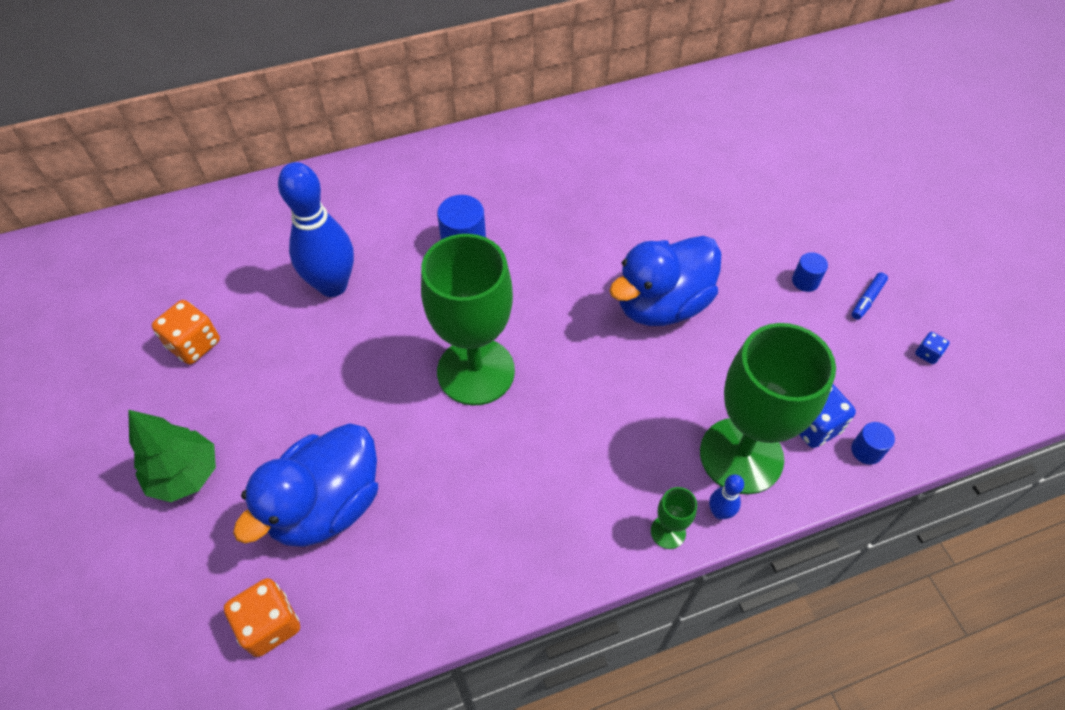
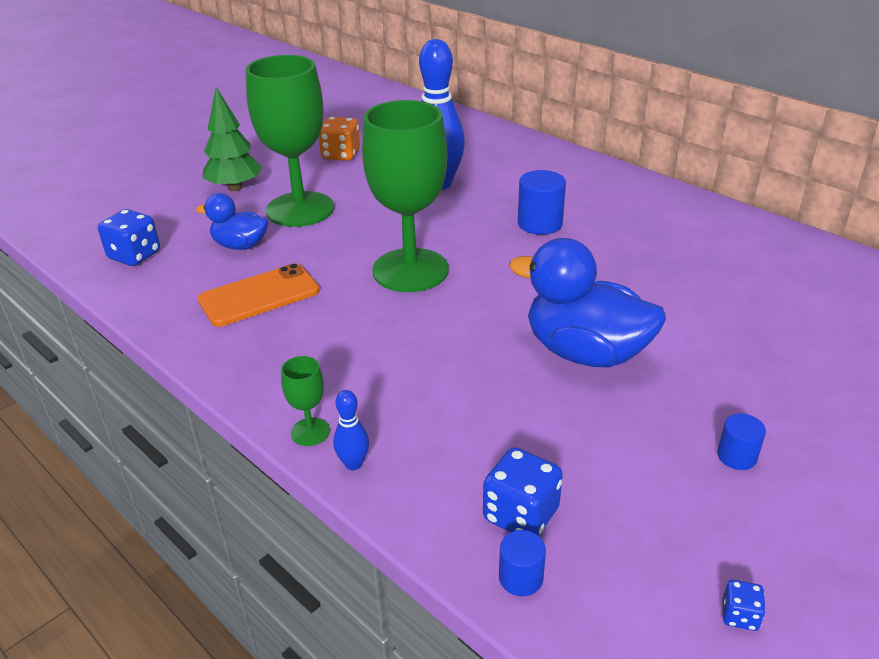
camera: 65 degrees right, 20 degrees down
(270, 624) = (134, 255): orange dice -> blue dice
(327, 505) = (240, 245): blue duck -> blue duck, size x0.56
(439, 514) = (259, 296): none -> orange phone
(741, 455) = (436, 462): green goblet -> green goblet (300, 209)
(867, 299) = (770, 525): blue marker -> none

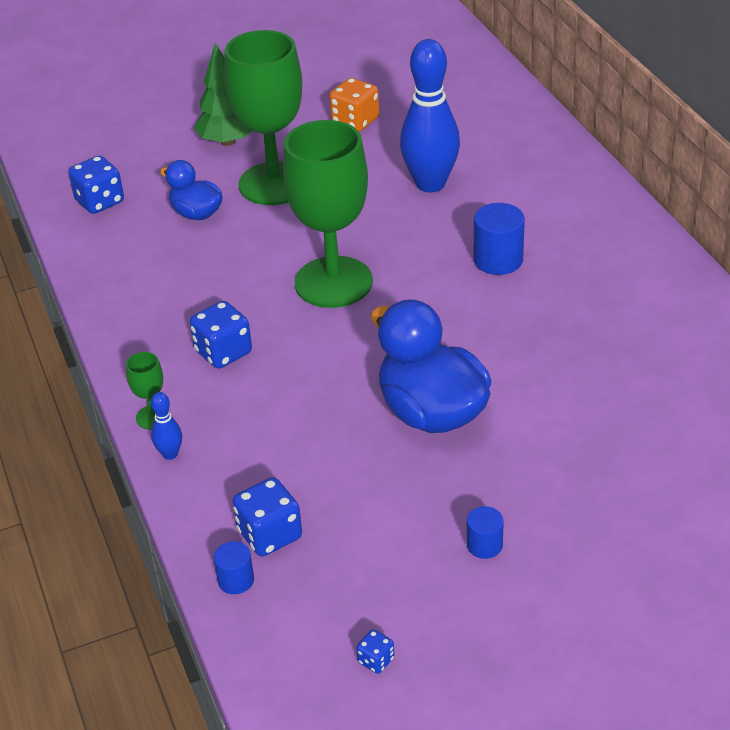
camera: 25 degrees right, 5 degrees up
(259, 296) = (183, 274): orange phone -> none
(345, 352) = (223, 352): none -> blue dice

